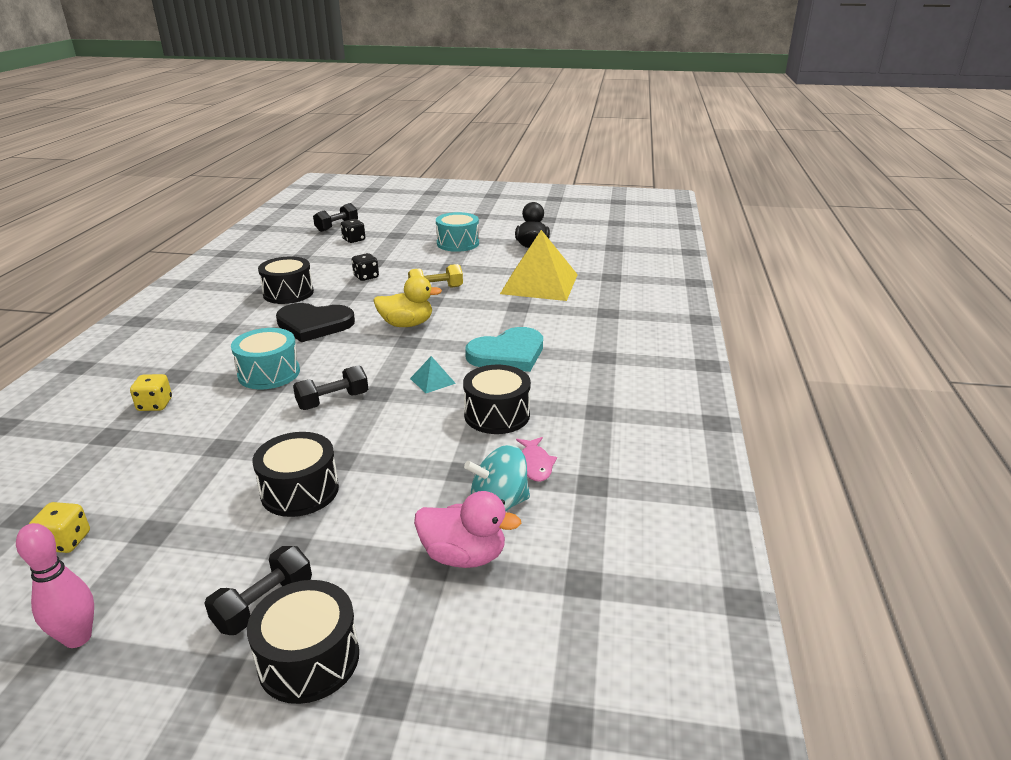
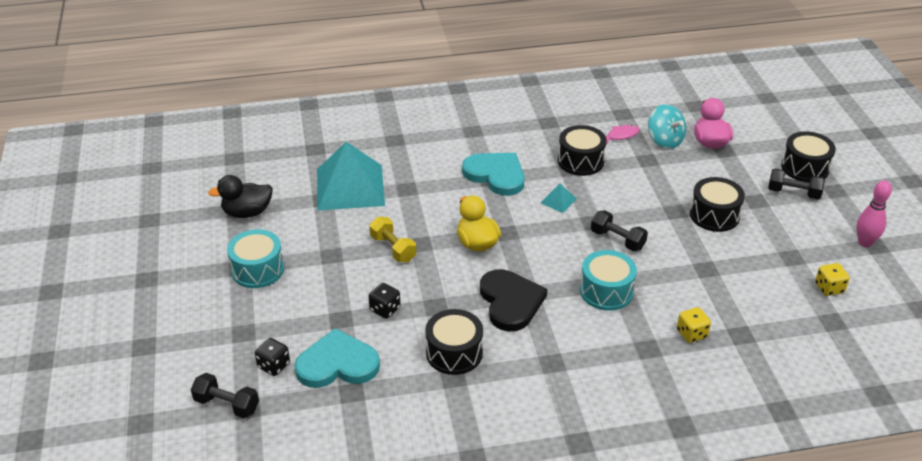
camera: 110 degrees left, 10 degrees up
(330, 256) = (337, 364): none -> turquoise heart
(539, 284) = (350, 187): yellow pyramid -> turquoise pyramid

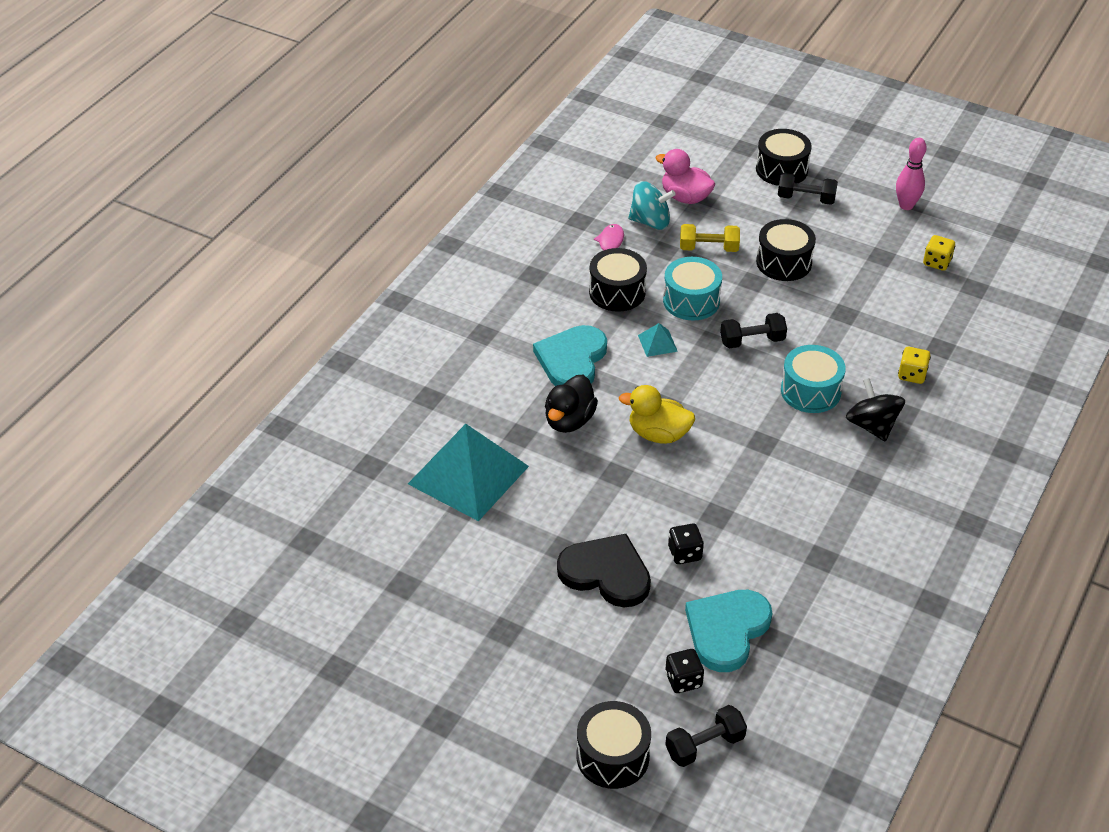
camera: 50 degrees left, 5 degrees up
(247, 212) = (419, 579): black duck -> black duck (569, 420)
(258, 270) = (524, 619): turquoise drum -> turquoise drum (691, 301)
(393, 248) = (602, 497): yellow dumbbell -> yellow dumbbell (708, 248)
(454, 353) = (791, 539): black drum -> black drum (612, 756)
(496, 175) = (572, 360): turquoise heart -> turquoise heart turned 60 degrees counterclockwise
(510, 302) = (762, 461): black heart -> black heart (606, 573)
(612, 339) = (872, 426): none -> black spinning top
(793, 193) = (806, 199): black dumbbell -> black dumbbell turned 45 degrees clockwise

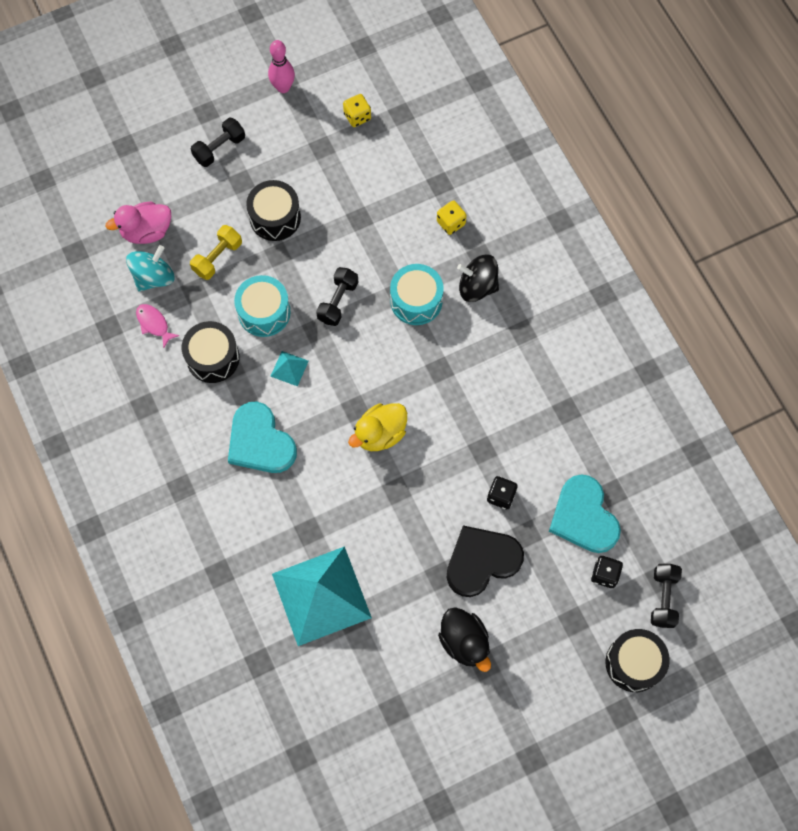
camera: 55 degrees left, 25 degrees up
(569, 420) = (320, 486): black duck -> black duck (464, 642)
(781, 169) = (173, 139): black drum -> none

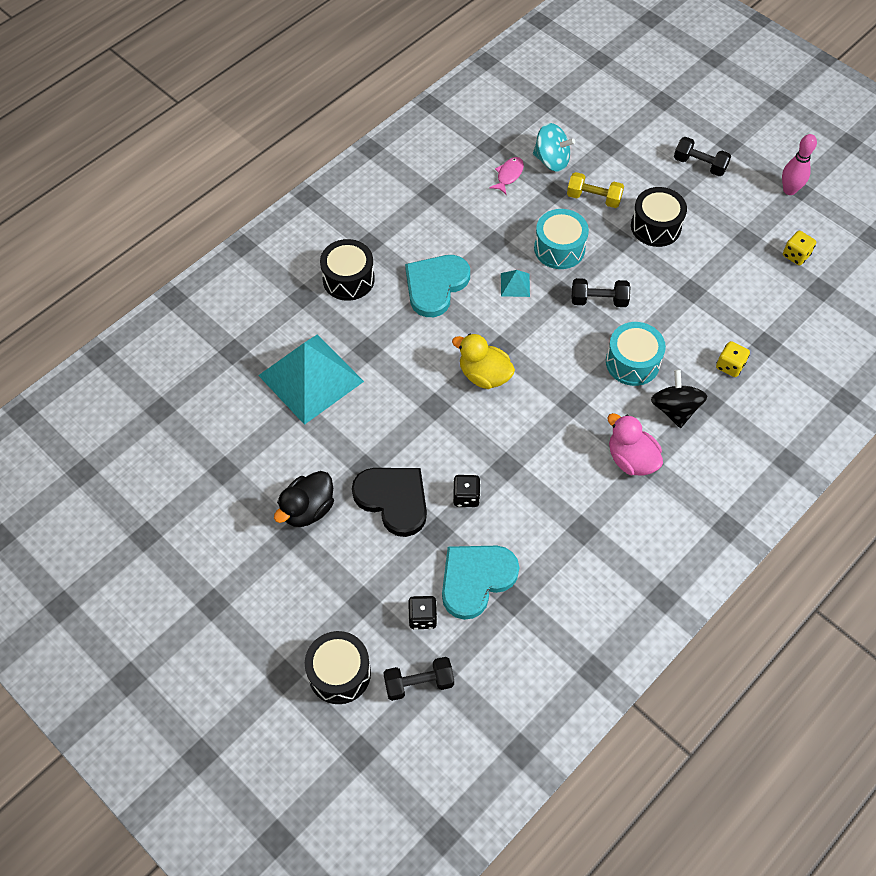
camera: 70 degrees right, 10 degrees down
(147, 231) = (591, 141): pink duck -> pink duck (631, 459)
(213, 358) = (497, 226): black drum -> black drum (348, 279)

